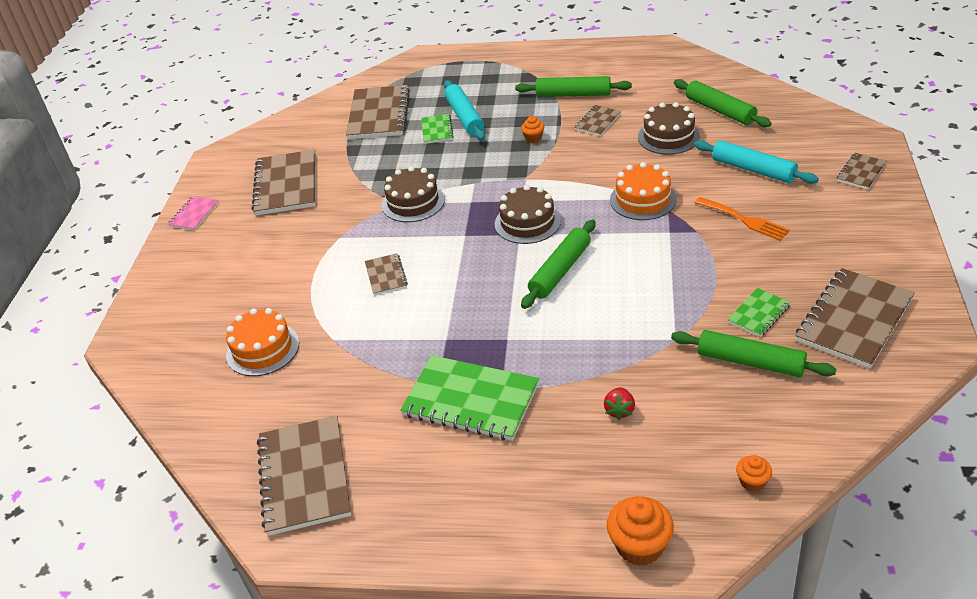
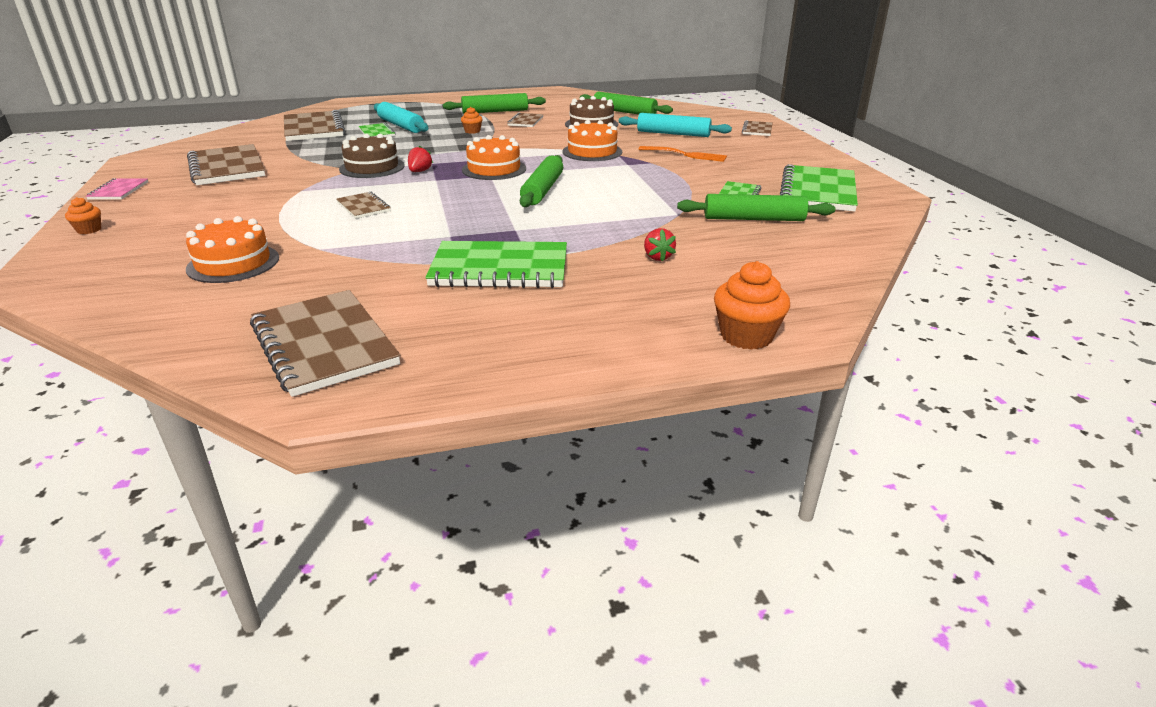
camera: 25 degrees left, 10 degrees down
(455, 217) = (420, 171): none -> red strawberry
(527, 222) = (494, 169): brown cake -> orange cake
(752, 482) = (817, 282): orange cupcake -> orange cupcake (89, 230)
(854, 320) = (818, 191): brown notebook -> green notebook

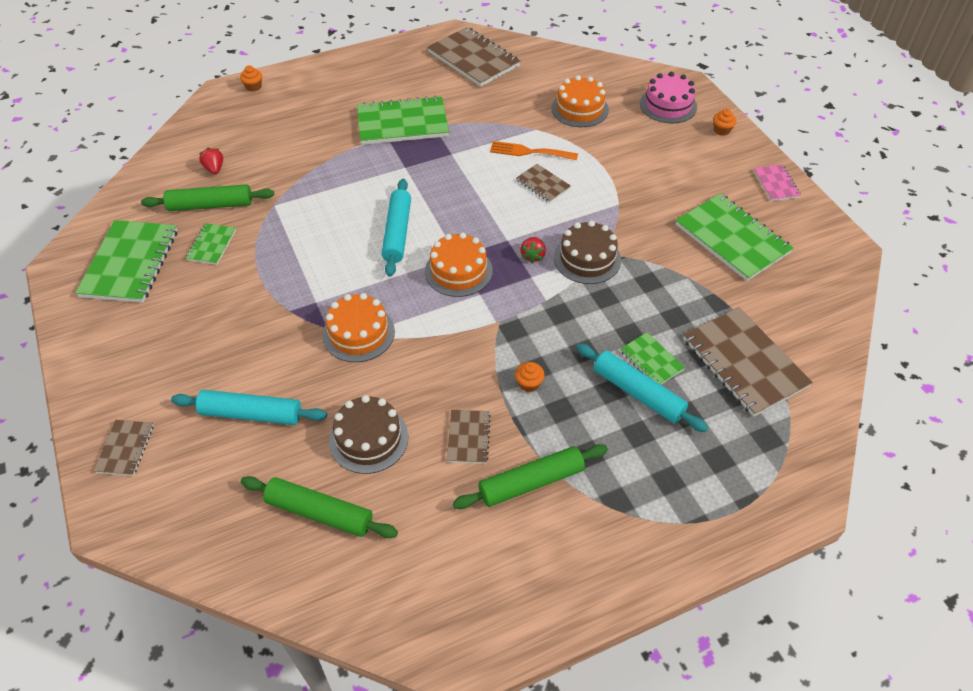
camera: 170 degrees right, 20 degrees up
(107, 257) = (668, 105): none -> pink cake
(227, 168) = (732, 239): brown notebook -> green notebook
(543, 190) = (397, 233): green rolling pin -> turquoise rolling pin
(658, 257) = (296, 147): red strawberry -> red strawberry (214, 169)
(686, 155) = (245, 339): orange fork -> orange fork (529, 152)
(746, 336) = (253, 87): orange cupcake -> orange cupcake, size x0.55

